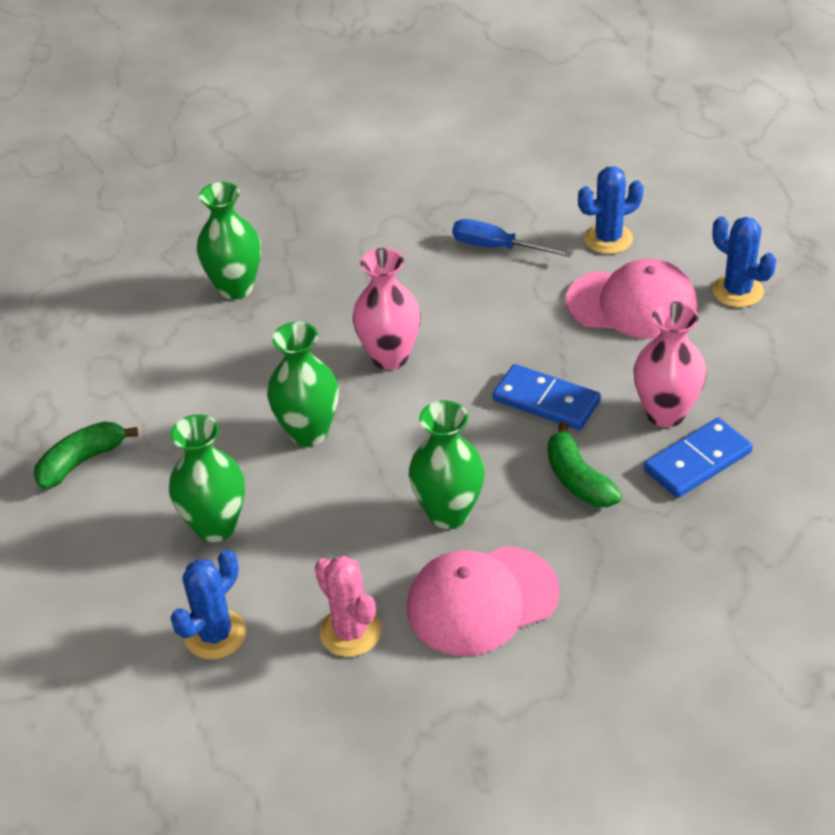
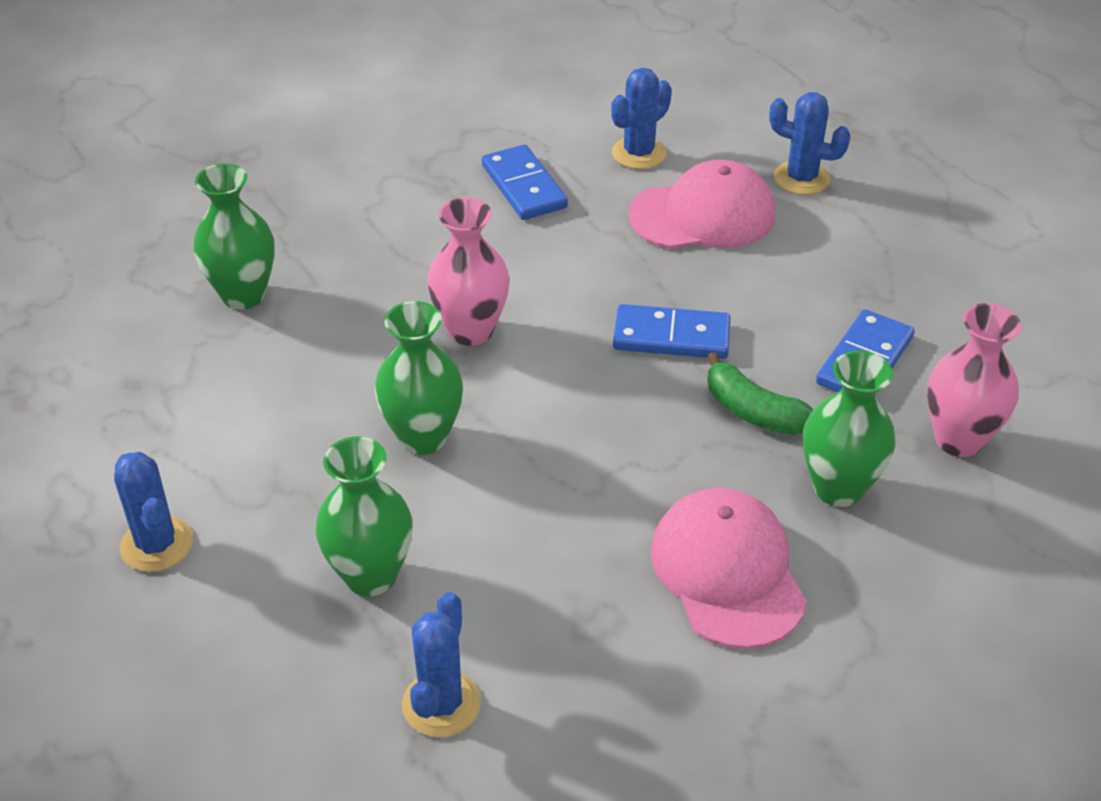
camera: 25 degrees left, 0 degrees up
(82, 461) = (157, 544): green banana -> blue cactus
(350, 632) = (600, 651): pink cactus -> none
(448, 513) = (635, 485): green vase -> green vase (838, 488)
(482, 600) = (727, 572): pink cap -> pink cap turned 120 degrees clockwise
(497, 247) = (524, 186): blue screwdriver -> blue domino
(665, 413) = (803, 319): pink vase -> pink vase (958, 439)

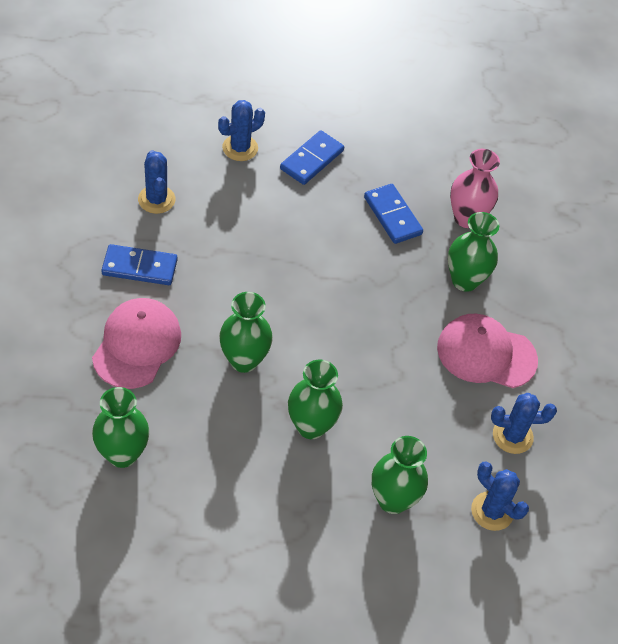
camera: 65 degrees left, 10 degrees up
(157, 544) = (303, 590): blue cactus -> blue cactus (512, 436)
(471, 330) = (244, 360): pink vase -> green vase
(671, 336) = (317, 278): blue domino -> blue domino (311, 160)
(703, 215) = (234, 206): pink cap -> pink cap (137, 345)
(753, 411) = (394, 279): green banana -> none

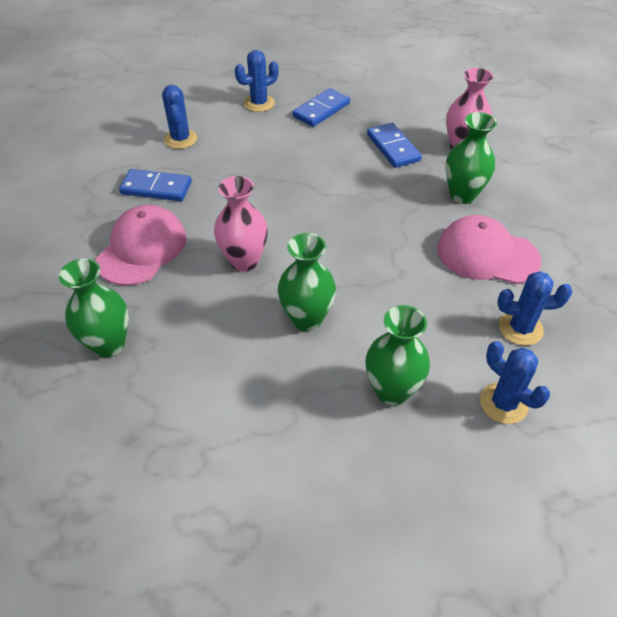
camera: 10 degrees right, 5 degrees down
(244, 360) = (244, 261): green vase -> pink vase

